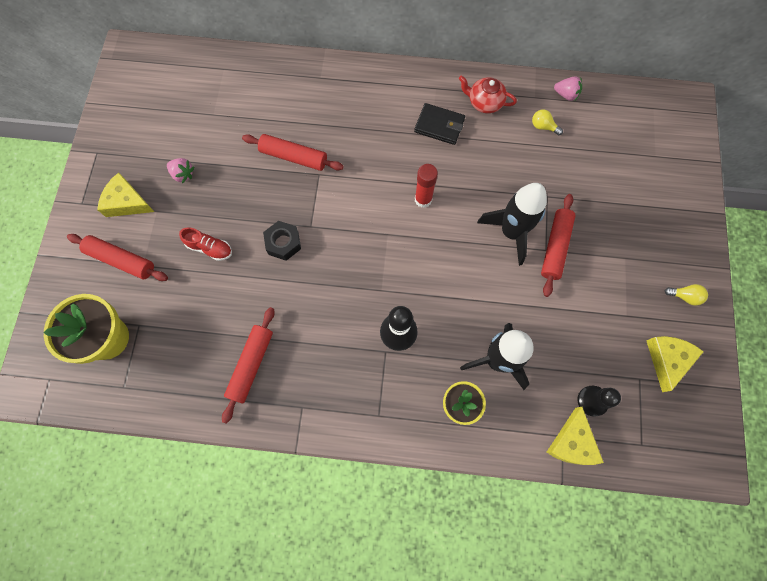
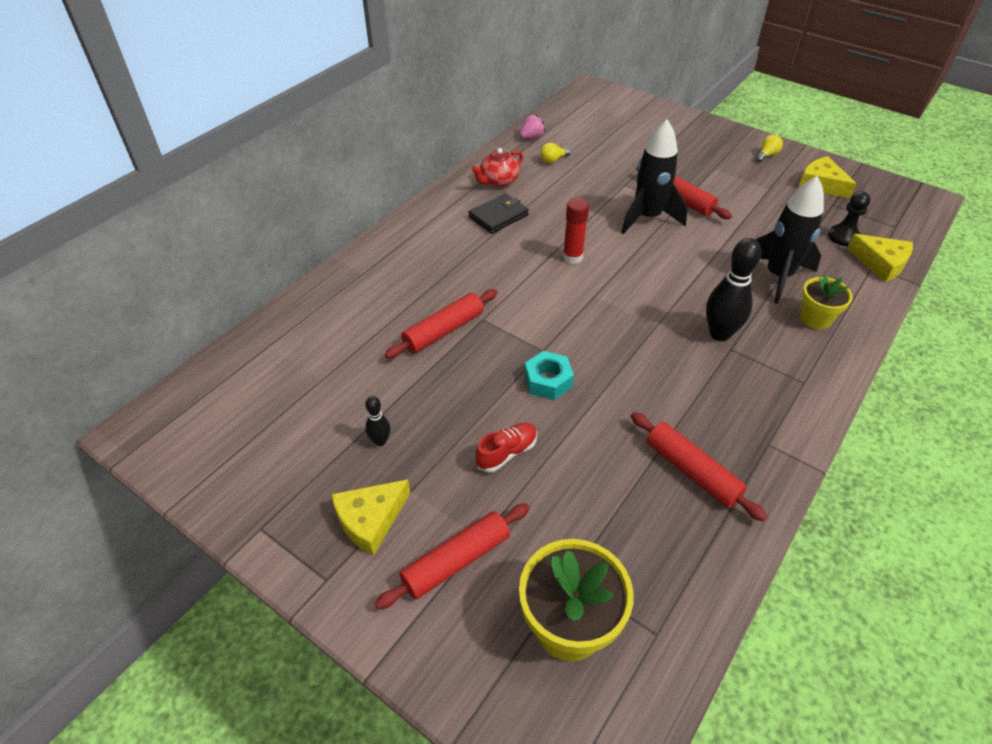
camera: 60 degrees left, 25 degrees down
(183, 174) = (380, 441): pink strawberry -> black bowling pin
(283, 243) = (548, 381): black nut -> turquoise nut

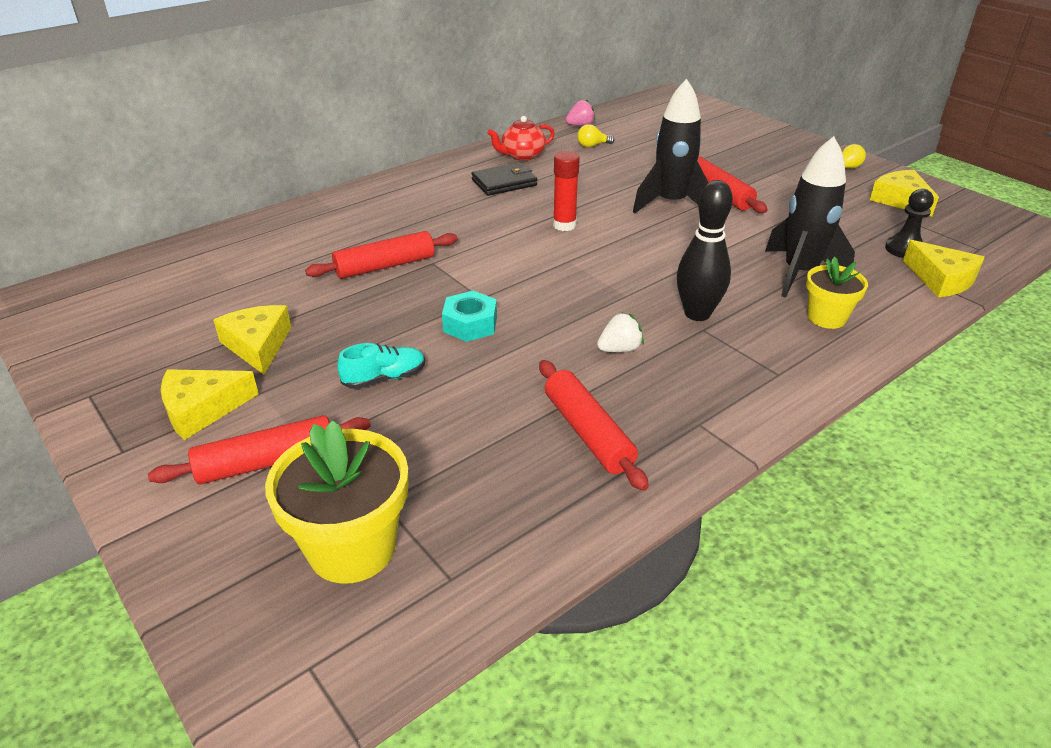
camera: 15 degrees right, 10 degrees down
(380, 441) = (258, 345): black bowling pin -> yellow cheese
(507, 453) = (384, 378): red shoe -> turquoise shoe
(677, 382) = (619, 349): none -> white strawberry

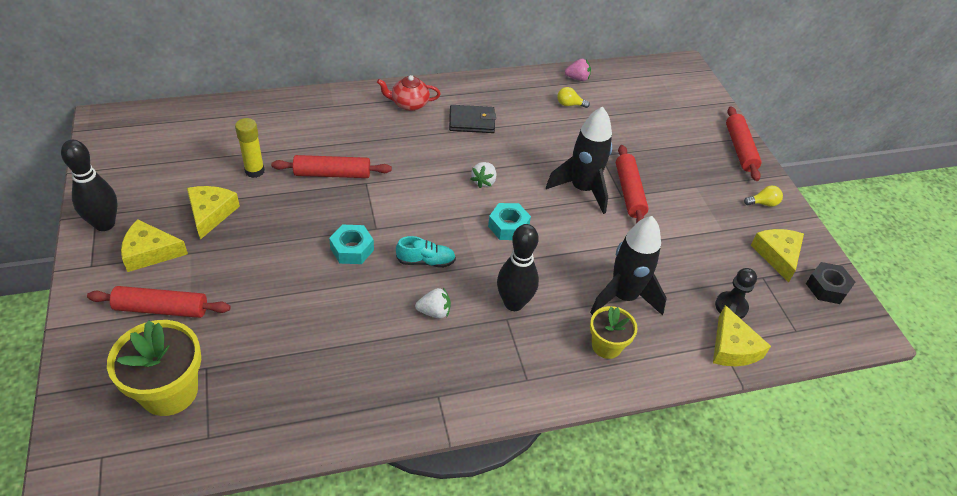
camera: 20 degrees right, 10 degrees up
(110, 401) = (105, 224): none -> black bowling pin
(283, 290) = (254, 171): none -> yellow glue stick
(384, 378) = (268, 273): turquoise shoe -> turquoise shoe (426, 261)
(522, 155) = (506, 97): red teapot -> red teapot (409, 104)
(564, 225) = (484, 181): red glue stick -> white strawberry
(588, 432) = (361, 371): red rolling pin -> red rolling pin (740, 149)
(626, 253) = (508, 226): none -> turquoise nut
(967, 210) = (827, 287): none -> black nut

